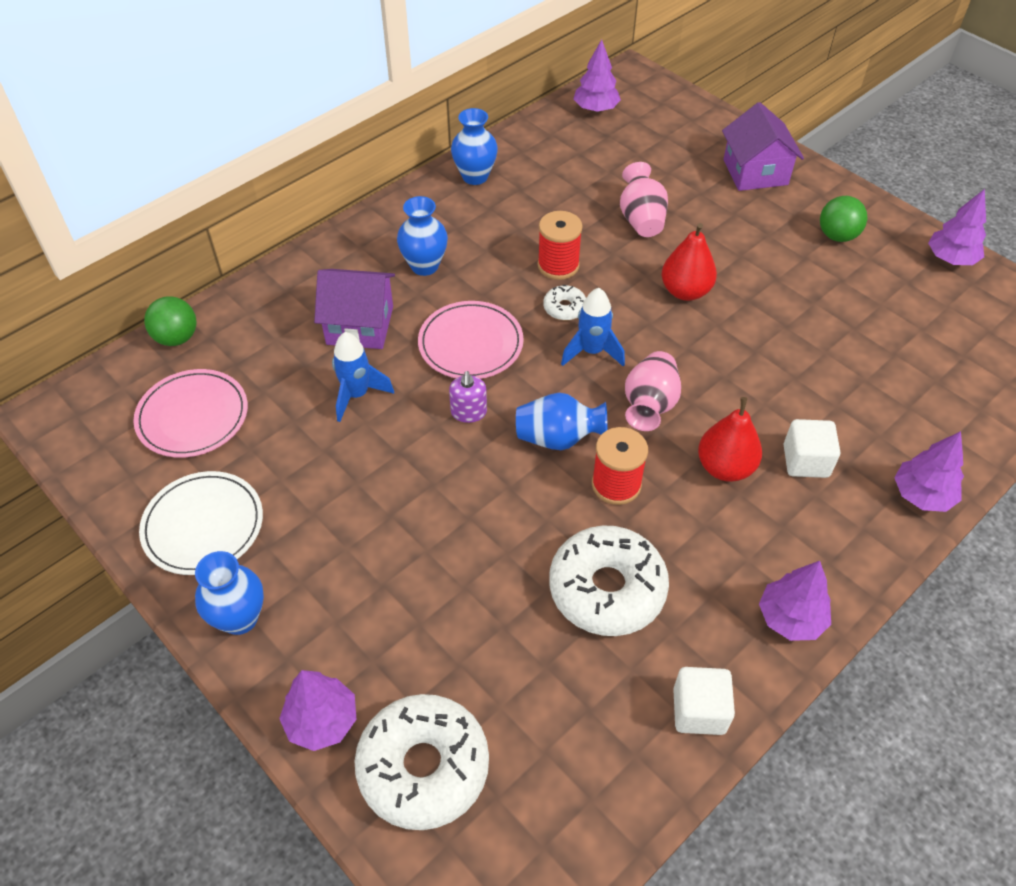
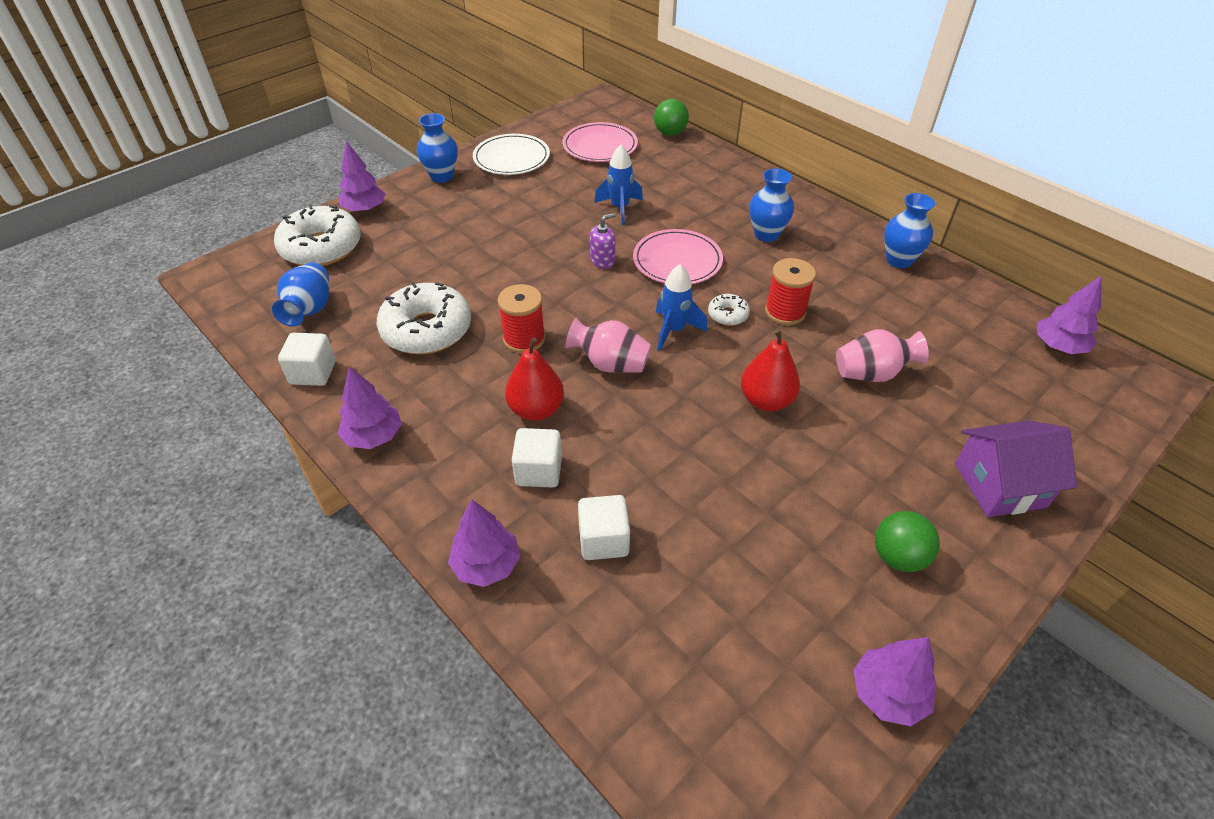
camera: 90 degrees right, 5 degrees down
(360, 325) = (691, 206): purple house -> none
(468, 412) = (602, 261): purple soap dispenser -> purple soap dispenser turned 150 degrees clockwise
(558, 438) = (574, 308): blue vase -> blue vase (310, 310)
(871, 410) = (603, 540): none -> white cube

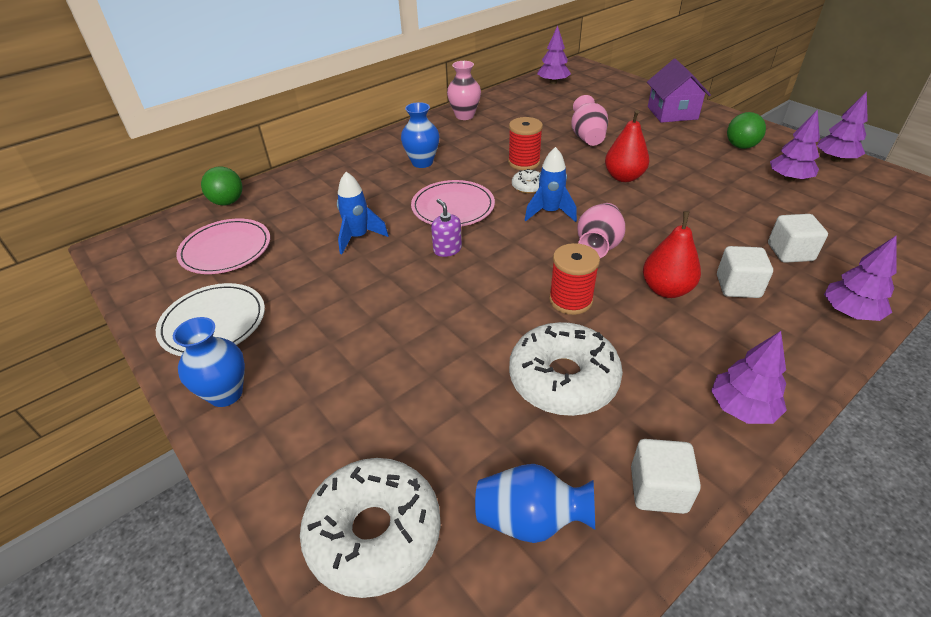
camera: 85 degrees left, 5 degrees down
(365, 209) = (281, 484): purple tree -> purple tree (789, 179)
(899, 260) = (464, 116): blue vase -> pink vase

